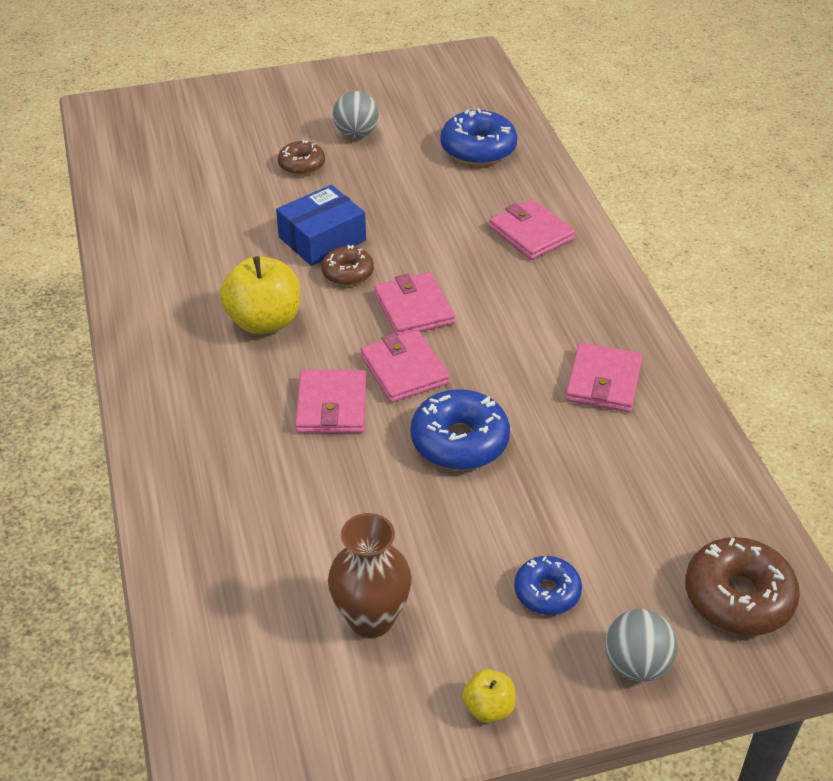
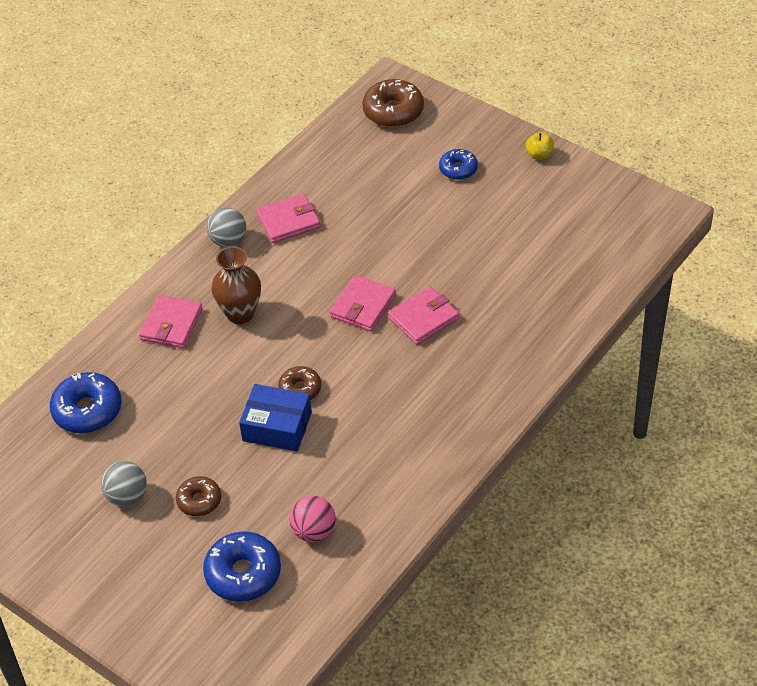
camera: 125 degrees left, 5 degrees up
(185, 207) = (314, 531): none -> pink ball
(264, 321) = (386, 397): yellow apple -> none
(371, 619) = (539, 216): brown vase -> brown vase (240, 314)
(414, 308) = (304, 335): pink wallet -> none
(459, 441) = (394, 251): blue donut -> blue donut (243, 573)
(636, 664) = (466, 124): grey ball -> grey ball (228, 241)

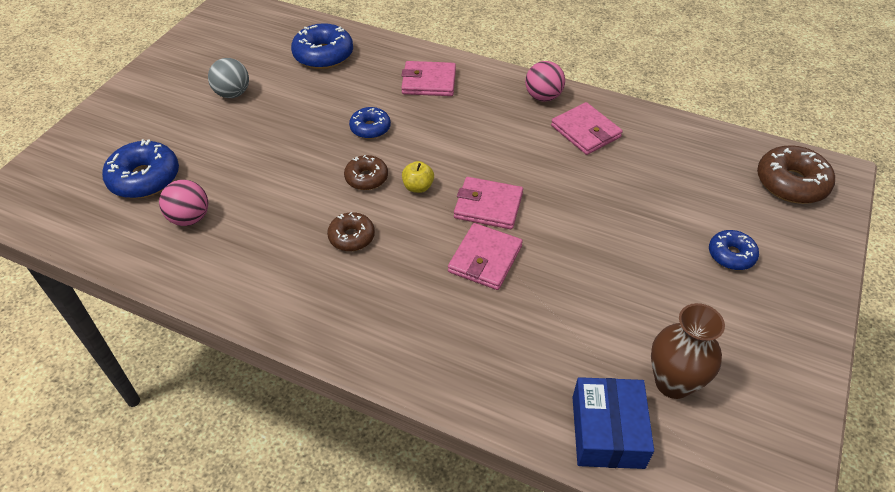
camera: 75 degrees right, 0 degrees up
(199, 500) = (228, 136): brown donut -> brown donut (351, 237)
(228, 241) = (543, 97): grey ball -> pink ball
(228, 379) = (370, 128): none -> blue donut
(240, 314) = (453, 121): brown vase -> brown vase (673, 382)
(277, 426) = (317, 170): blue box -> blue box (607, 431)
(423, 318) = (485, 259): pink wallet -> pink wallet turned 75 degrees clockwise
(539, 155) = (802, 335): yellow apple -> yellow apple (418, 187)

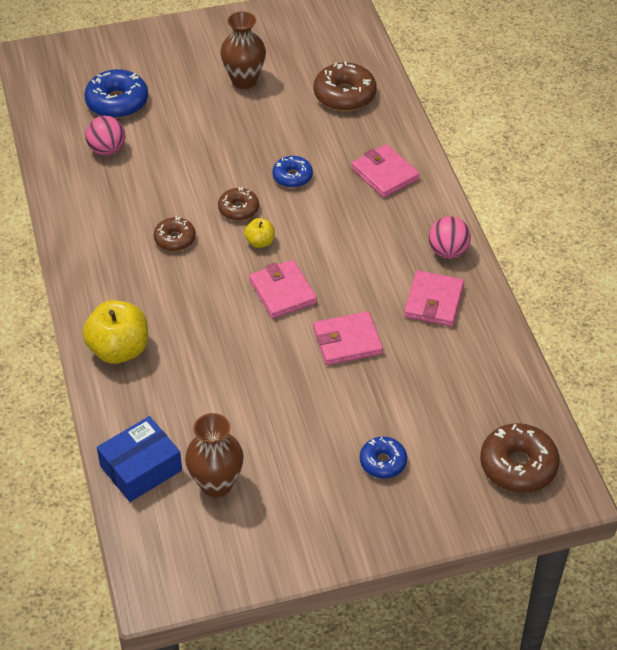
camera: 50 degrees right, 0 degrees up
(233, 94) = (244, 80): grey ball -> brown vase
(323, 55) = (344, 95): blue donut -> brown donut
(441, 357) = (119, 350): none -> yellow apple
(485, 259) = (228, 321): pink wallet -> pink wallet (347, 341)

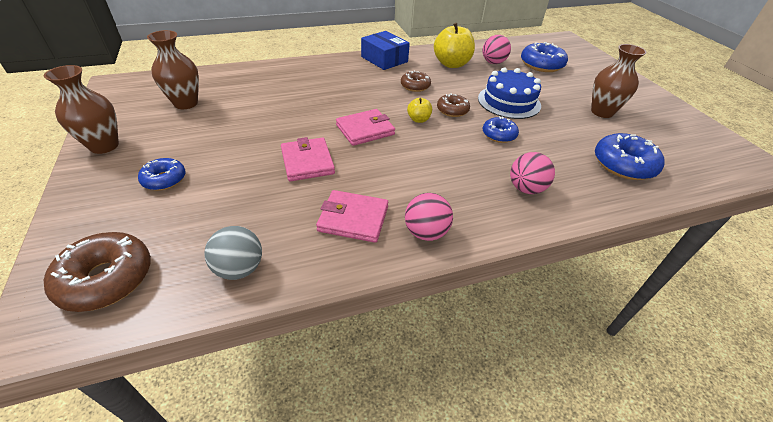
camera: 85 degrees right, 5 degrees down
(119, 350) = (314, 70): yellow apple -> yellow apple (451, 64)
(141, 468) = (213, 78): blue box -> blue box (384, 59)
(219, 154) = (509, 102): none -> blue cake
(320, 542) = (104, 146): none -> brown vase
(344, 95) = (623, 165): brown donut -> blue donut
(385, 174) = (526, 189): pink wallet -> pink ball
(499, 376) = (239, 268): none -> grey ball

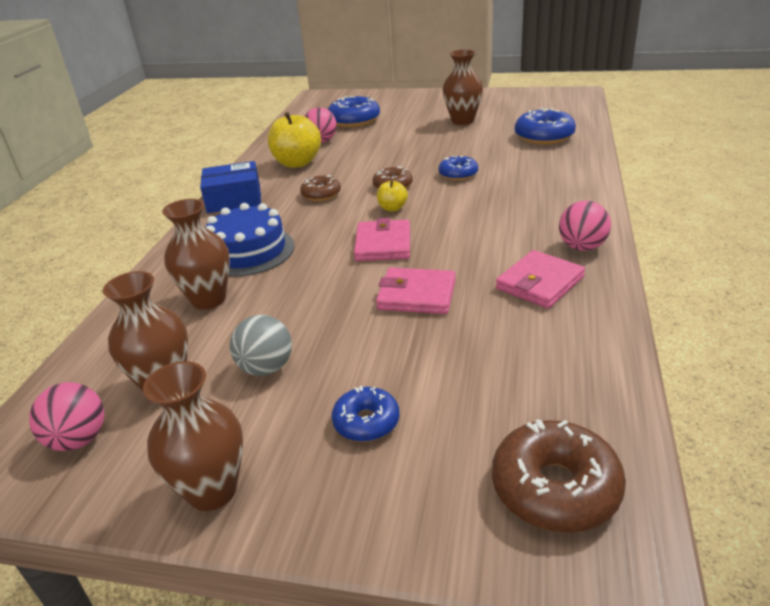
camera: 55 degrees left, 10 degrees down
(239, 268) = (583, 371): grey ball -> grey ball (266, 368)
(268, 89) = (208, 299): none -> brown vase
(509, 102) = (405, 154): blue cake -> blue cake (249, 251)
(526, 189) = (549, 185): pink ball -> pink ball (79, 439)

